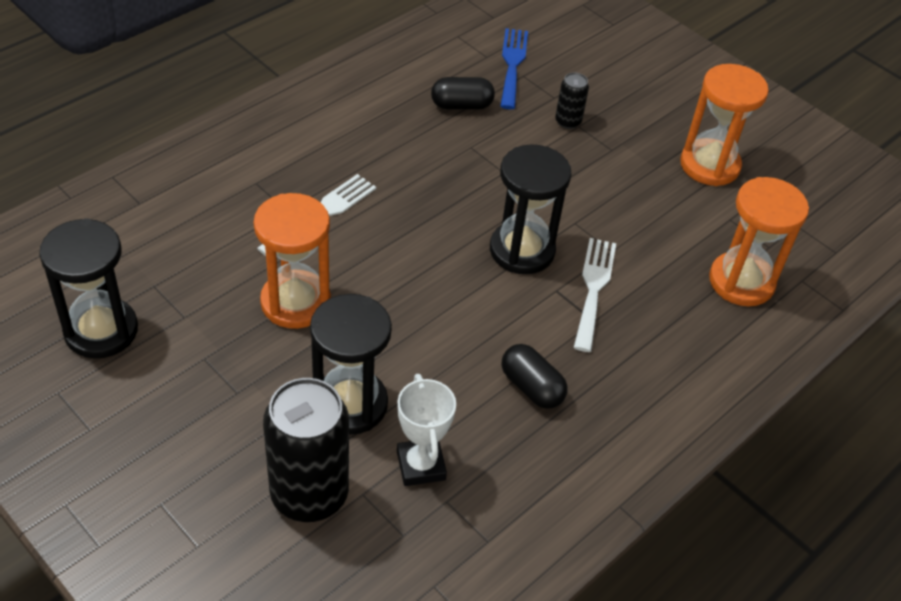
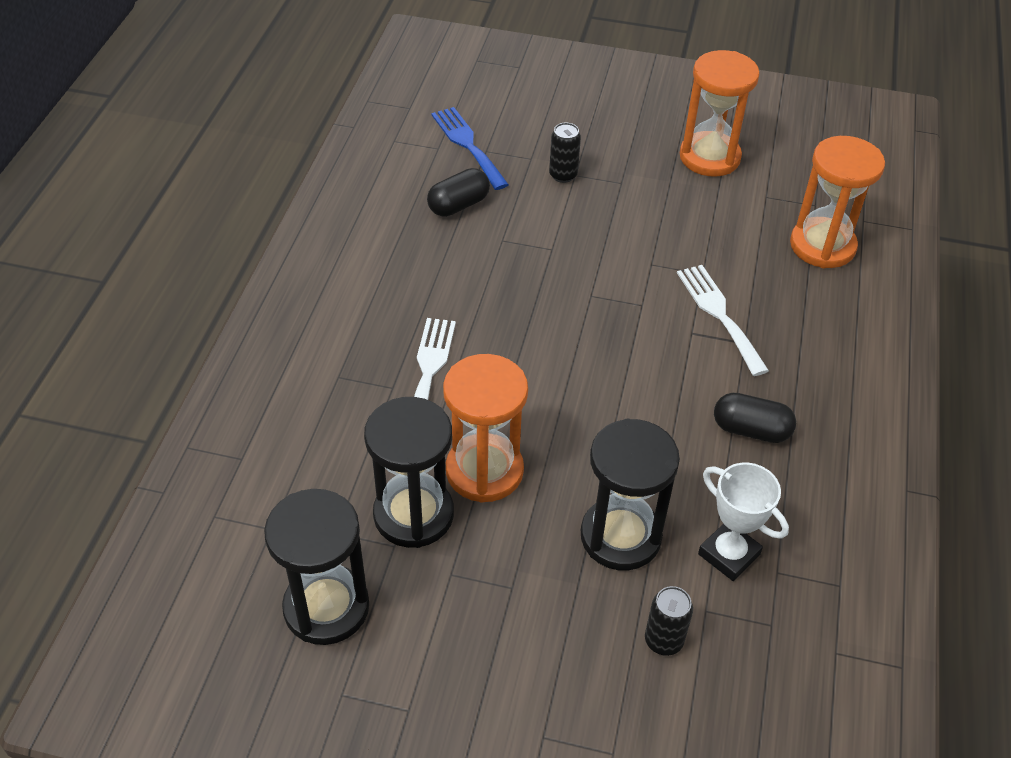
camera: 30 degrees left, 0 degrees up
(309, 494) = (663, 640): black can -> black can, size x0.47
(522, 250) = (632, 312): black hourglass -> black hourglass (413, 514)

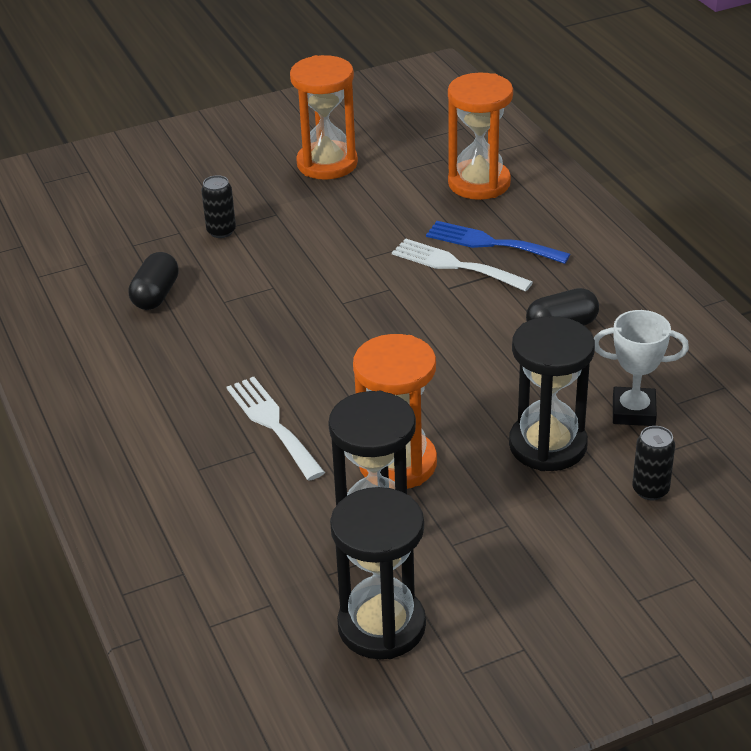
camera: 35 degrees left, 10 degrees down
(468, 145) = (111, 248): blue fork -> blue fork (490, 243)

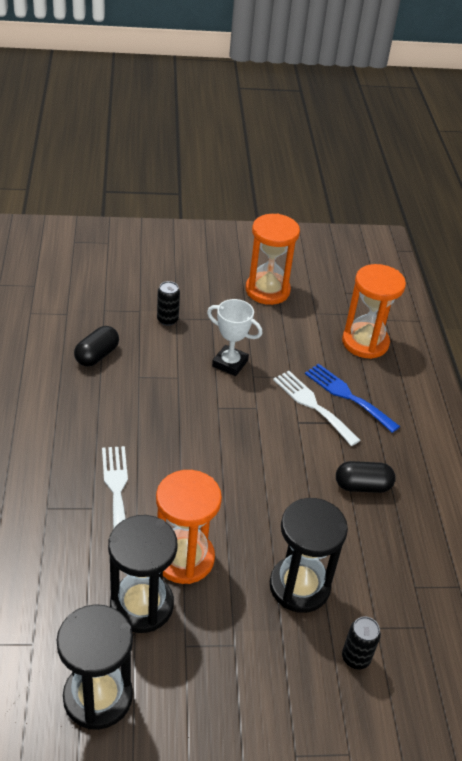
camera: 15 degrees right, 5 degrees up
(633, 411) = (378, 581): white trophy -> white trophy (230, 363)

